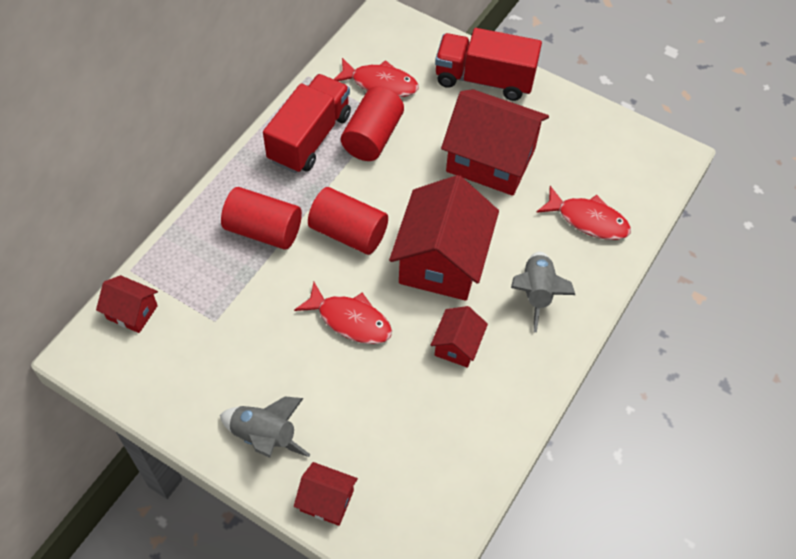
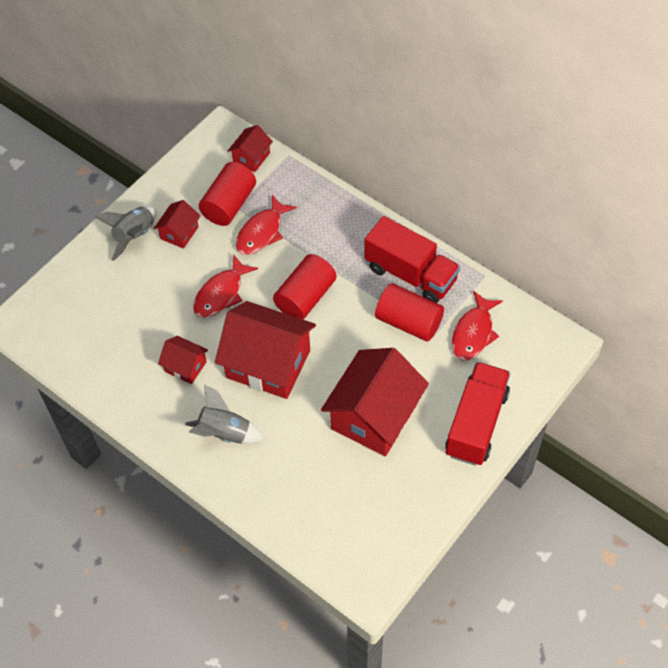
camera: 100 degrees right, 0 degrees up
(263, 230) = (315, 239): red cylinder -> red cylinder (229, 204)
(326, 500) = (78, 271): red house -> red house (179, 233)
(588, 220) = (296, 489): red fish -> red fish (262, 232)

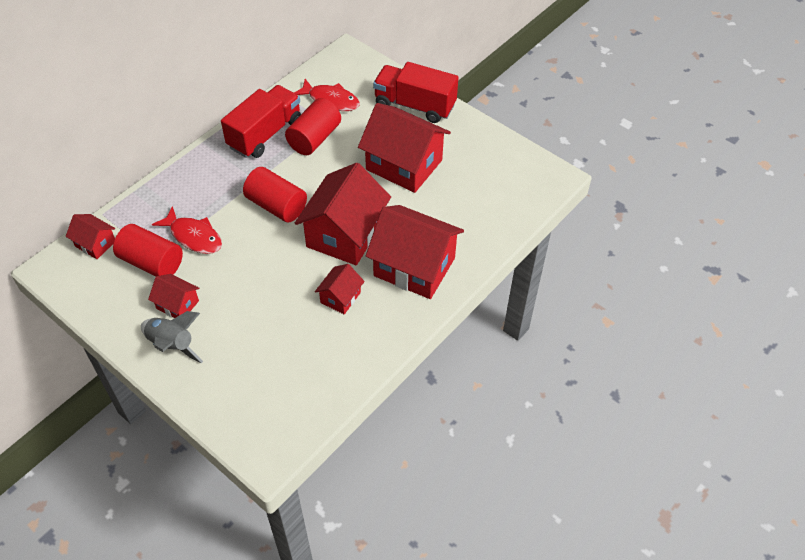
camera: 90 degrees left, 5 degrees down
(221, 294) = (261, 269): red fish -> none
(224, 433) = (414, 267): grey rocket -> red house

